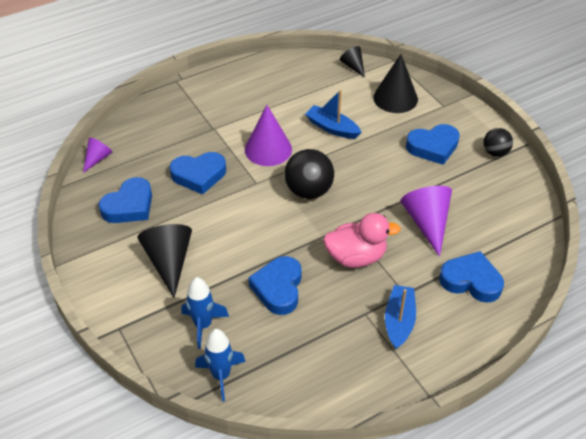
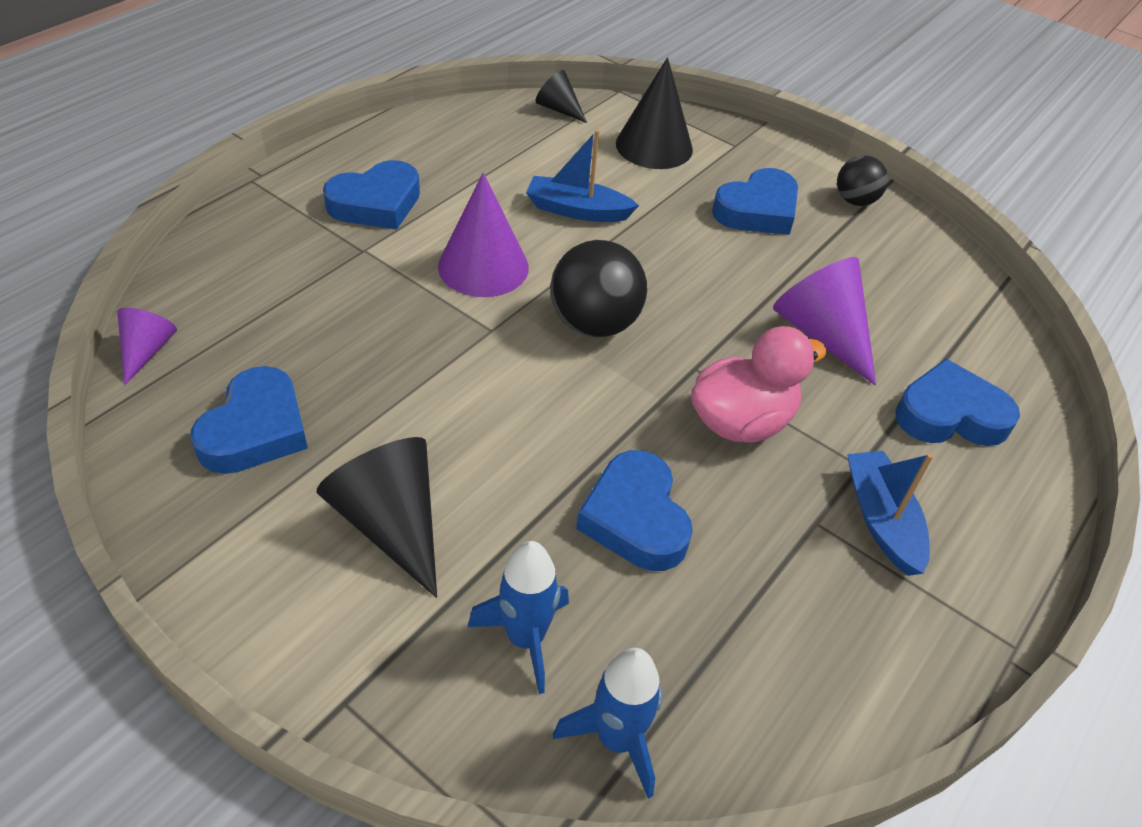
camera: 25 degrees left, 0 degrees up
(199, 175) = (374, 339): blue heart -> blue heart (376, 203)

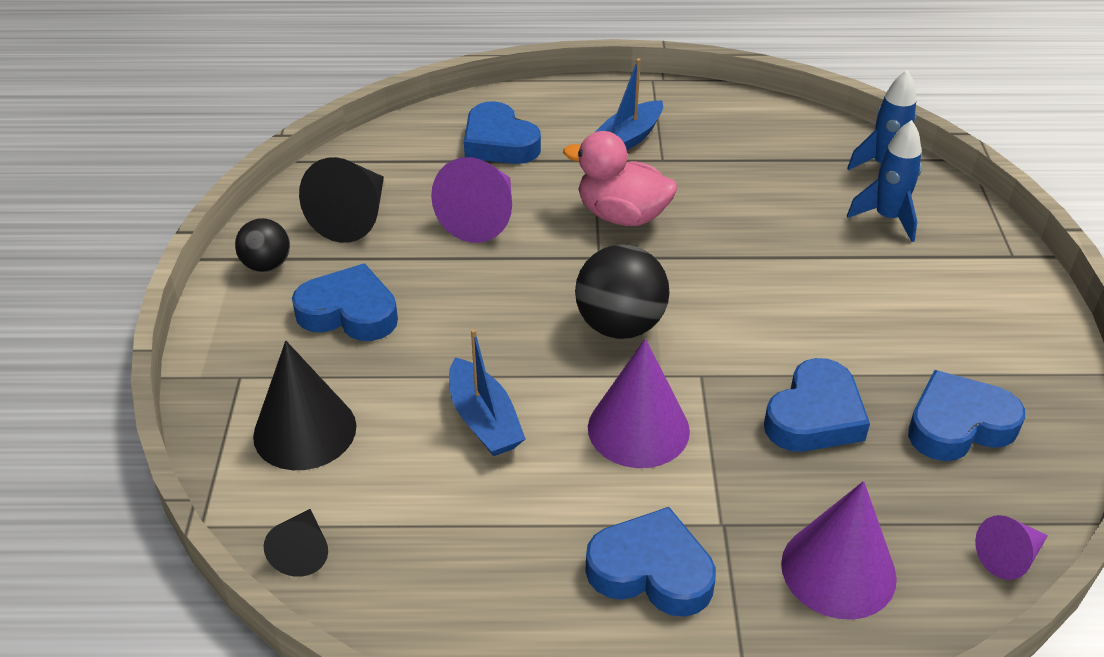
camera: 125 degrees left, 5 degrees down
(263, 270) = (838, 570): none -> purple cone
(391, 523) = (911, 309): black cone -> black cone (354, 217)
(635, 518) = (759, 220): blue heart -> blue heart (815, 416)

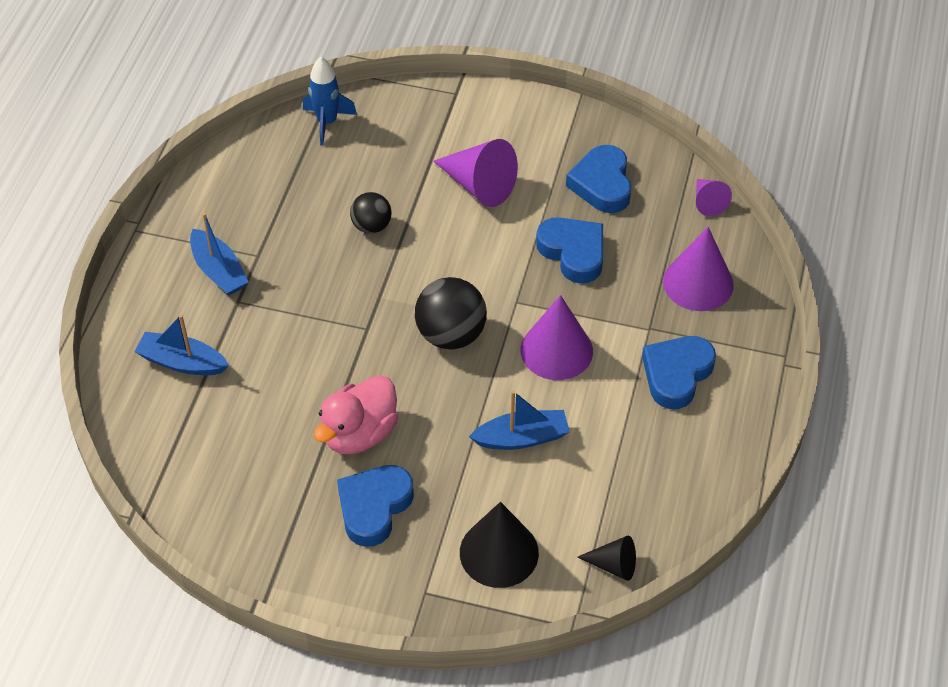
camera: 75 degrees left, 10 degrees up
(267, 265) = (290, 561): black ball -> black ball (371, 226)
(354, 217) = (247, 488): black cone -> none
(482, 217) = (286, 395): purple cone -> purple cone (479, 185)
(499, 142) = (182, 362): blue heart -> blue boat
(622, 216) = (322, 301): pink duck -> pink duck (359, 433)
(887, 218) = (390, 144): blue rocket -> none

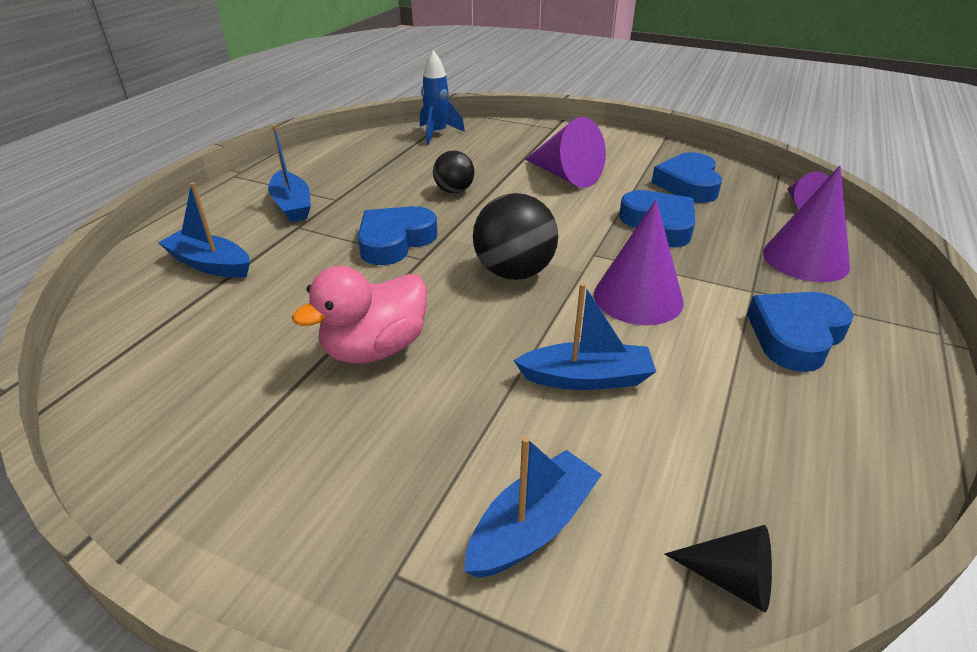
camera: 10 degrees right, 15 degrees down
(374, 507) = (360, 434): blue heart -> blue heart (395, 241)
(499, 552) = (532, 526): black cone -> blue boat

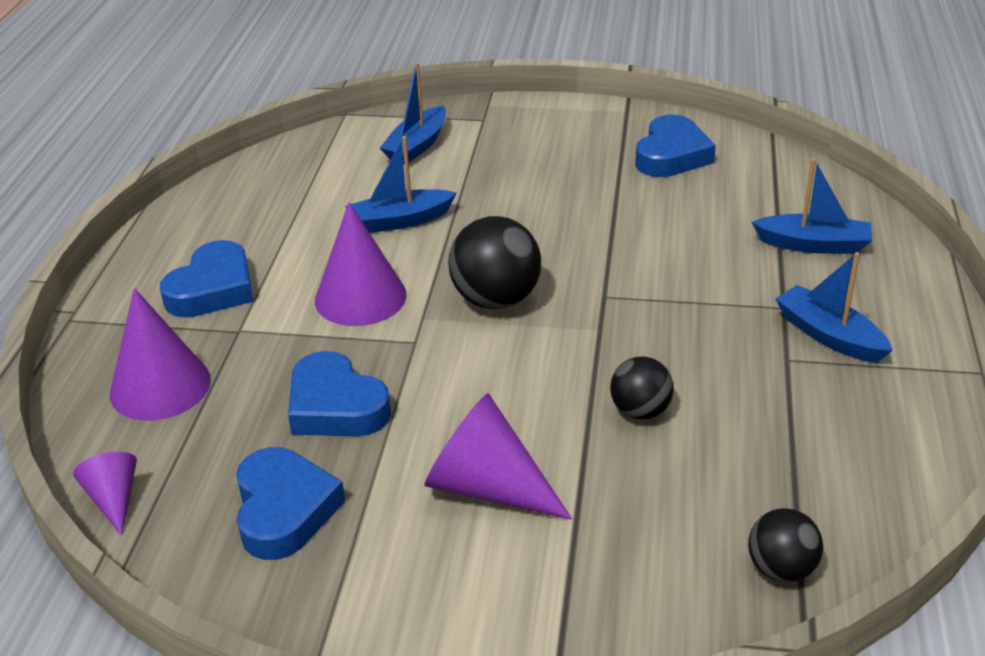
camera: 165 degrees right, 0 degrees up
(375, 348) = (580, 208): pink duck -> none
(395, 241) = (651, 311): blue heart -> blue heart (671, 155)
(437, 134) = (781, 569): blue rocket -> black ball
(730, 579) = (306, 148): black cone -> none

